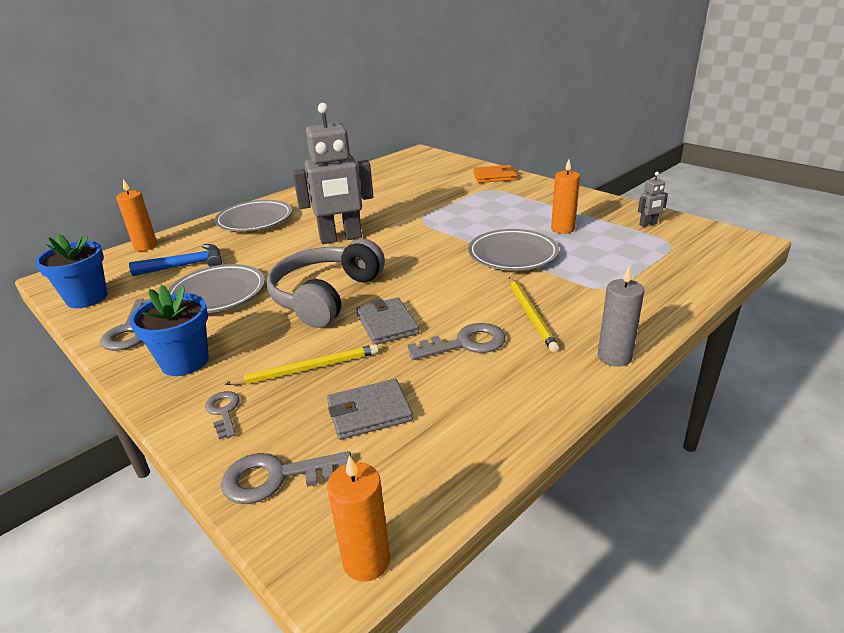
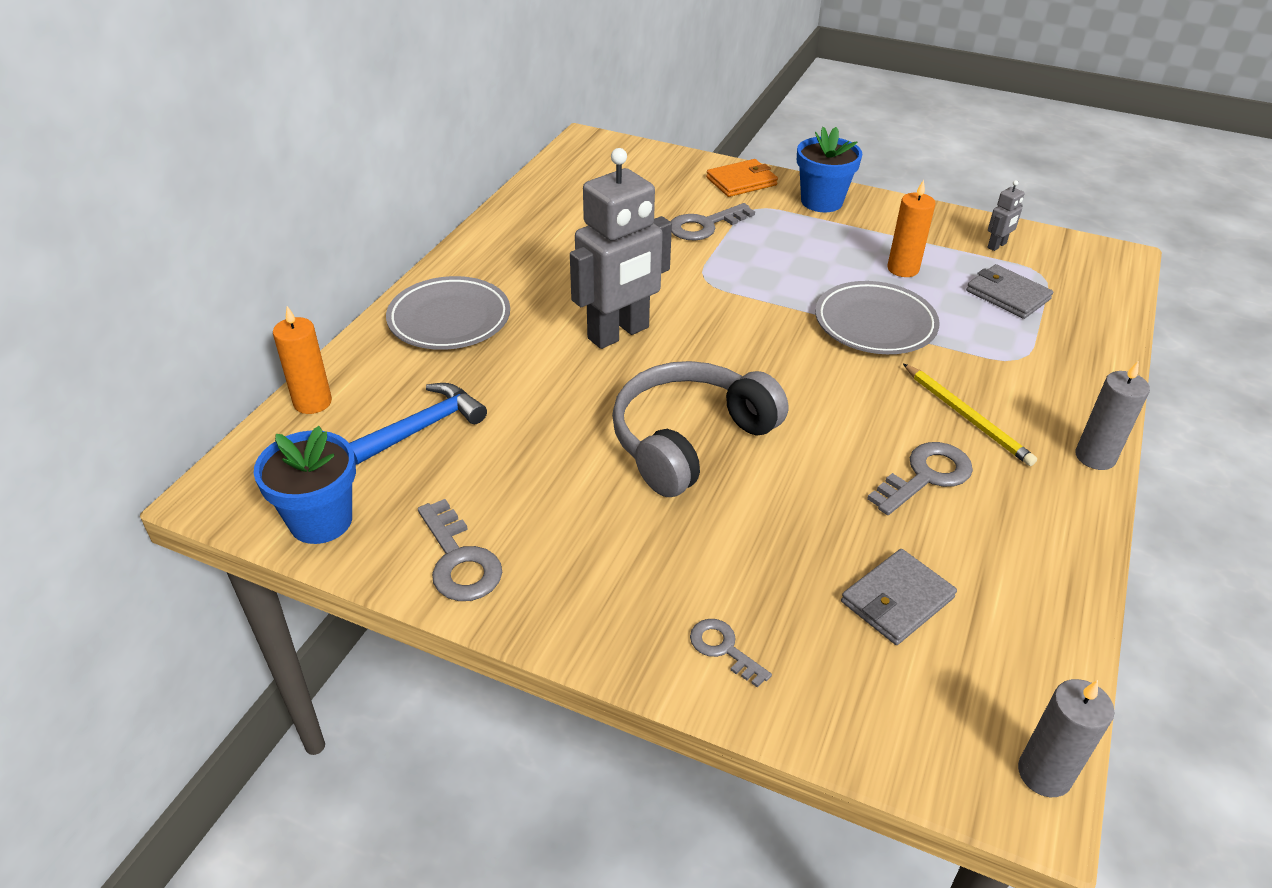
camera: 25 degrees left, 10 degrees up
(185, 362) = (596, 590): blue flower pot -> blue flower pot (821, 201)
(218, 294) = (529, 469): grey plate -> none
(276, 477) = (869, 713): grey key -> grey key (705, 225)
(308, 368) = (770, 559): yellow pencil -> none
(325, 296) = (689, 440): grey headphones -> grey headphones turned 45 degrees clockwise
(366, 560) = (1044, 774): orange candle -> grey candle
(387, 324) = (809, 468): grey wallet -> grey wallet (1007, 295)

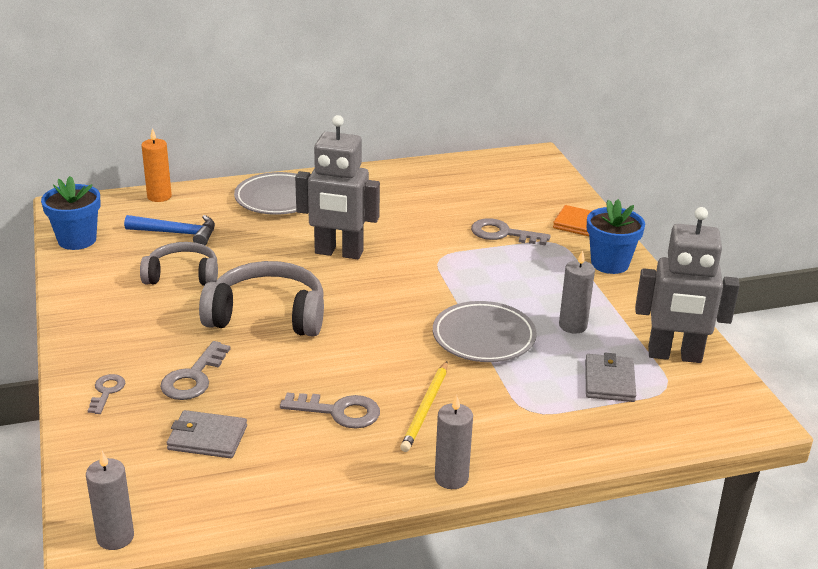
camera: 50 degrees right, 10 degrees down
(459, 560) = (90, 288): grey key -> grey key (193, 377)
(527, 466) = (182, 275): none -> grey headphones
(903, 269) = (573, 325): orange candle -> grey candle
(997, 246) = (674, 355): grey robot -> grey robot, size x2.45

